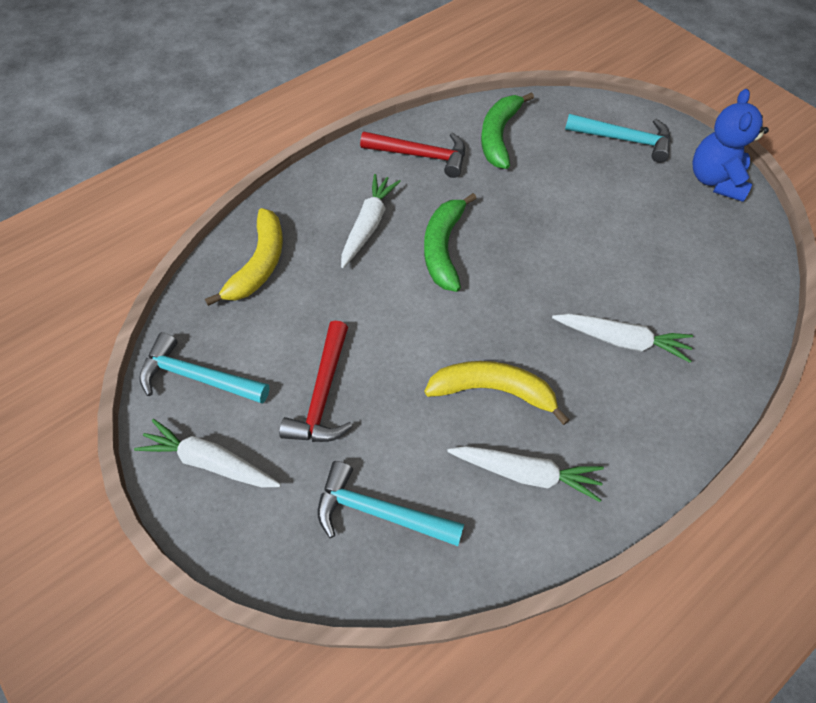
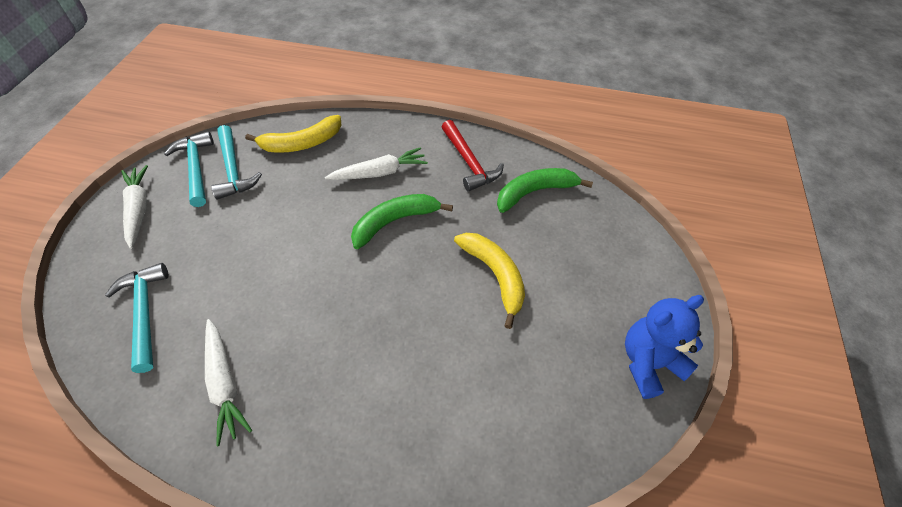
camera: 50 degrees right, 5 degrees down
(323, 395) = (220, 231): red hammer -> none
(492, 390) = (287, 321): yellow banana -> yellow banana (495, 275)
(621, 340) = (398, 383): white carrot -> none
(624, 140) = (621, 270): turquoise hammer -> turquoise hammer (233, 170)

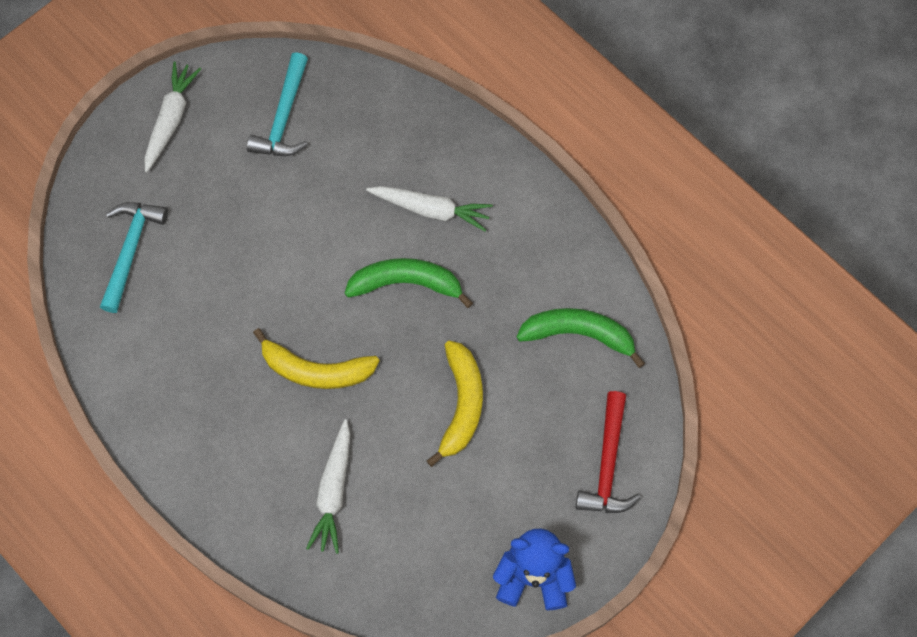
camera: 35 degrees right, 15 degrees up
(196, 168) = (248, 93): turquoise hammer -> none
(225, 383) = (165, 363): white carrot -> white carrot (333, 491)
(302, 143) = (374, 119): yellow banana -> yellow banana (316, 370)
(469, 162) = (537, 253): red hammer -> red hammer (607, 465)

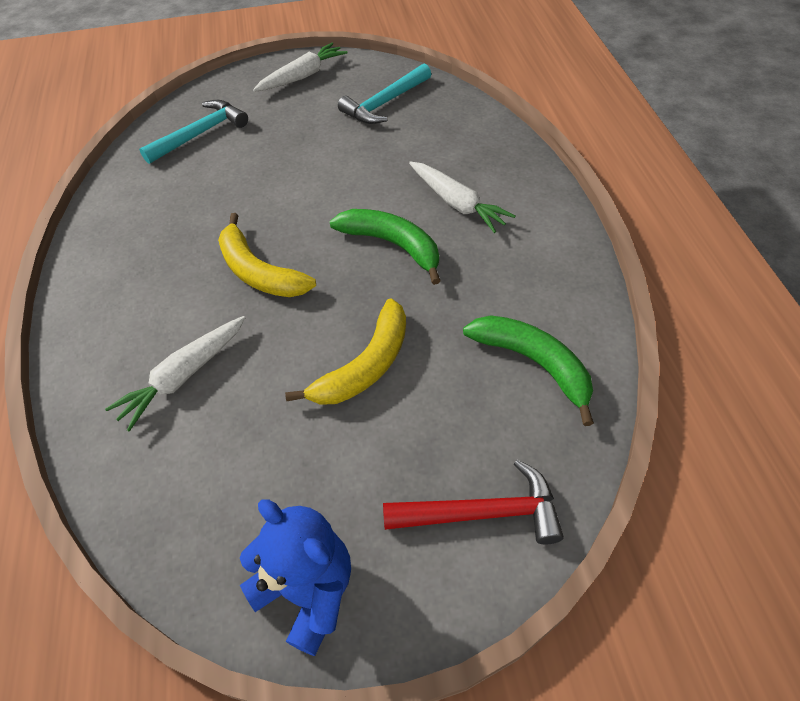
camera: 35 degrees right, 15 degrees down
(607, 465) = (482, 513): red hammer -> red hammer turned 135 degrees counterclockwise

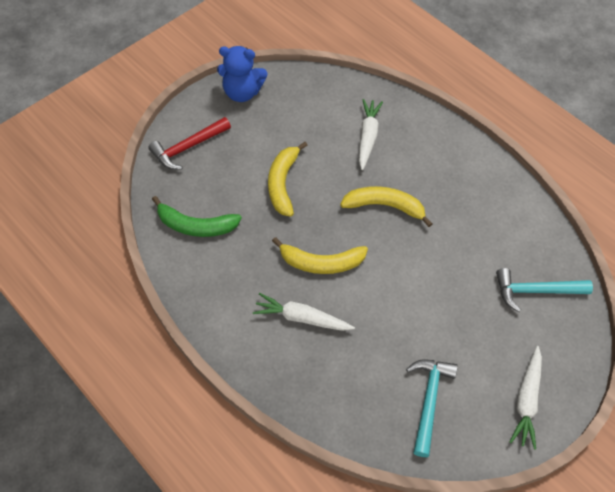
camera: 145 degrees right, 5 degrees up
(201, 134) = (535, 291): turquoise hammer -> turquoise hammer turned 75 degrees clockwise
(392, 245) = (321, 263): green banana -> yellow banana

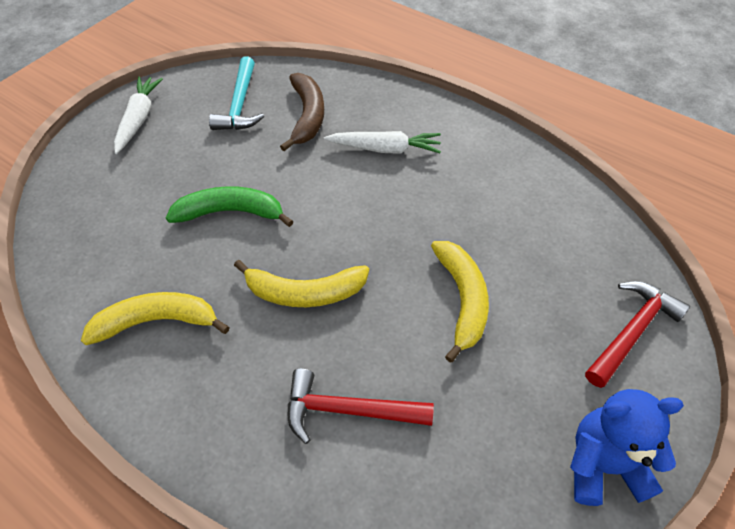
camera: 170 degrees right, 5 degrees down
(196, 226) = (553, 222): green banana -> green banana (230, 212)
(321, 263) = (377, 206): yellow banana -> yellow banana (156, 321)
(364, 372) = (307, 116): none -> brown banana
(367, 137) = (348, 410): white carrot -> red hammer
(535, 291) = (104, 218): turquoise hammer -> none

